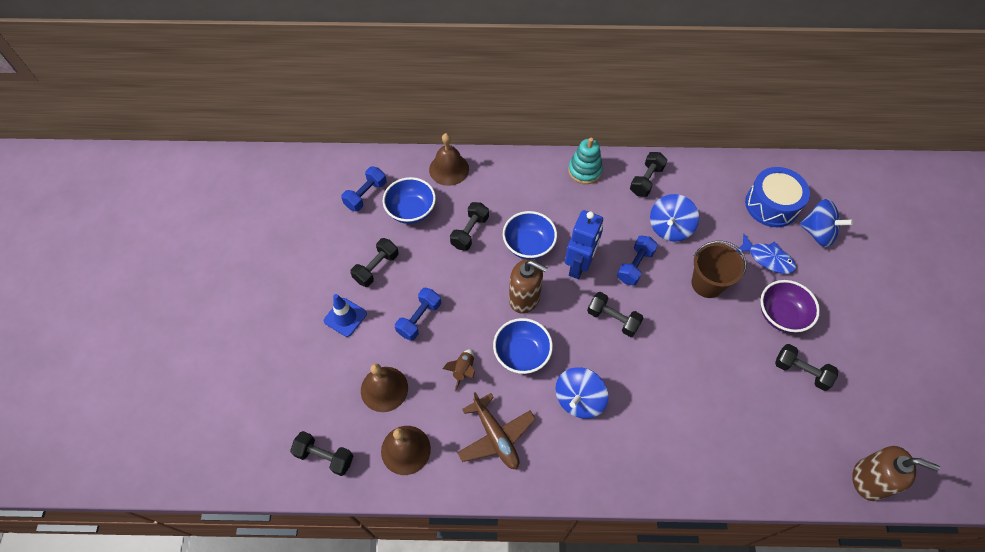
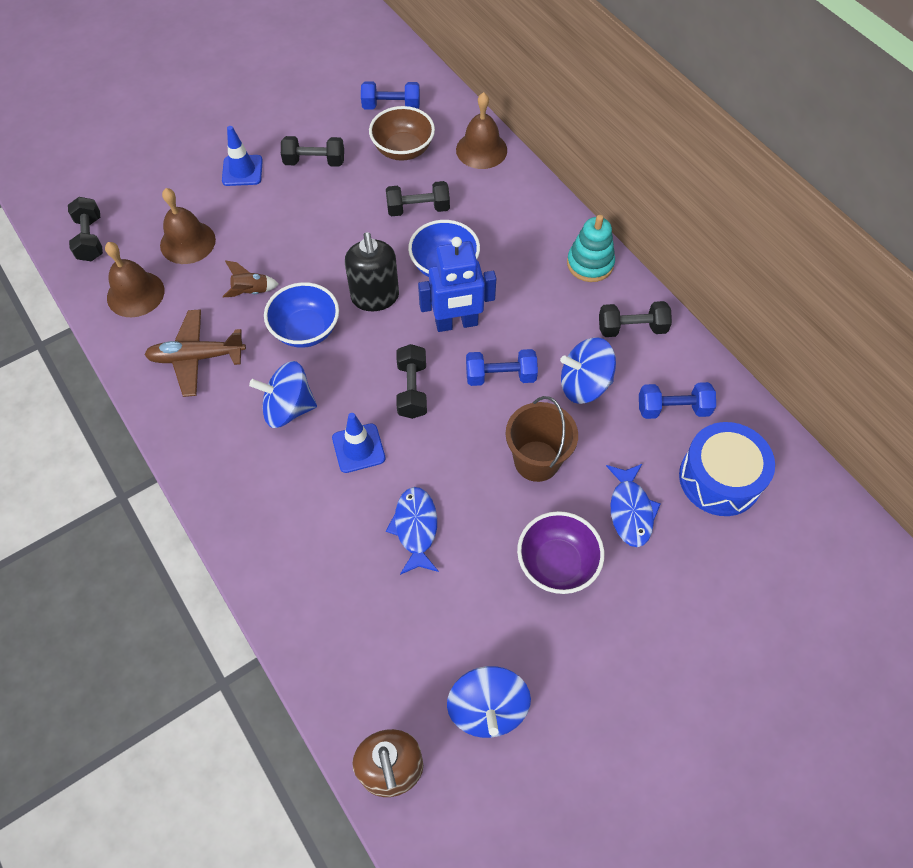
camera: 55 degrees right, 0 degrees up
(411, 211) = (403, 150): blue bowl -> brown bowl
(419, 319) = (283, 226): blue dumbbell -> blue dumbbell (673, 409)
(495, 436) = (197, 357): brown plane -> brown plane turned 60 degrees clockwise
(524, 298) = (375, 297): brown soap dispenser -> black soap dispenser
(637, 375) = (358, 448): none -> blue traffic cone
(715, 375) = (415, 528): none -> blue fish
(801, 371) = (491, 622): black dumbbell -> none
(817, 233) = (724, 553): blue spinning top -> blue spinning top (487, 708)

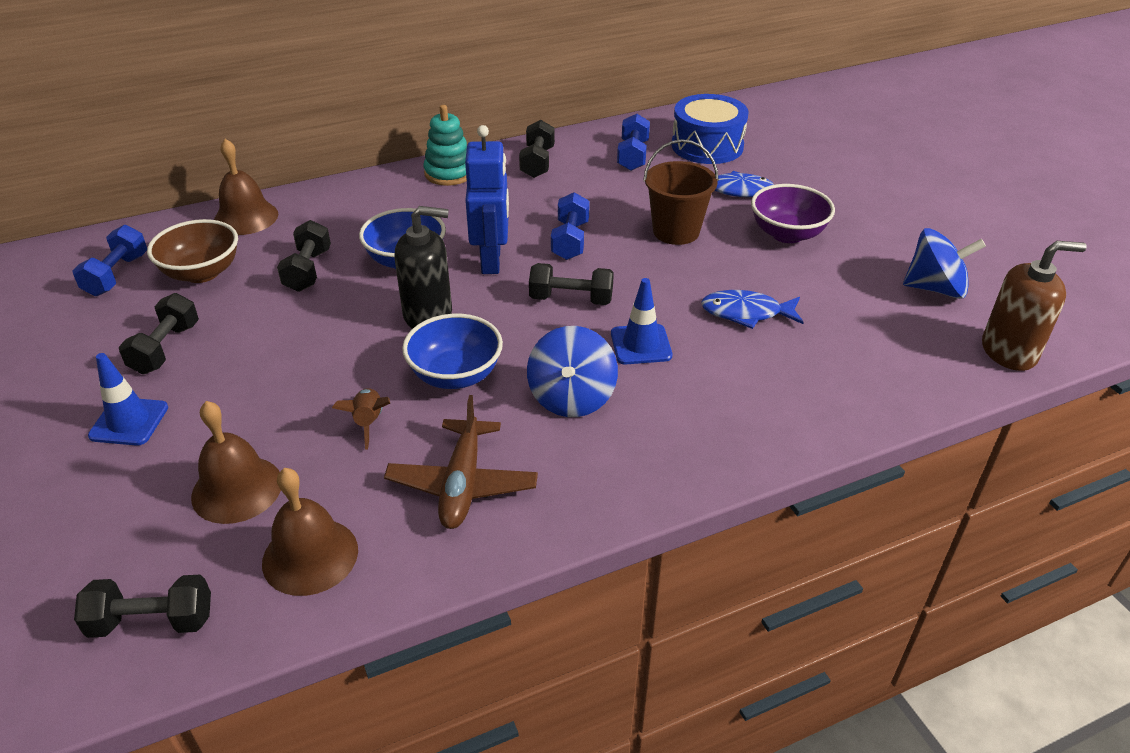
camera: 80 degrees left, 20 degrees down
(584, 384) = (594, 195): blue spinning top -> none

